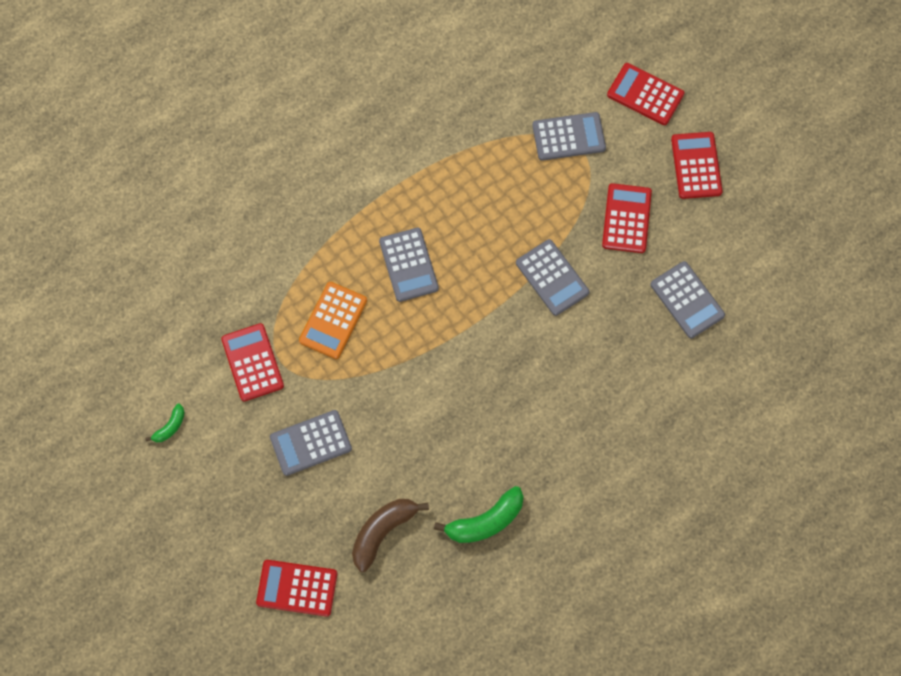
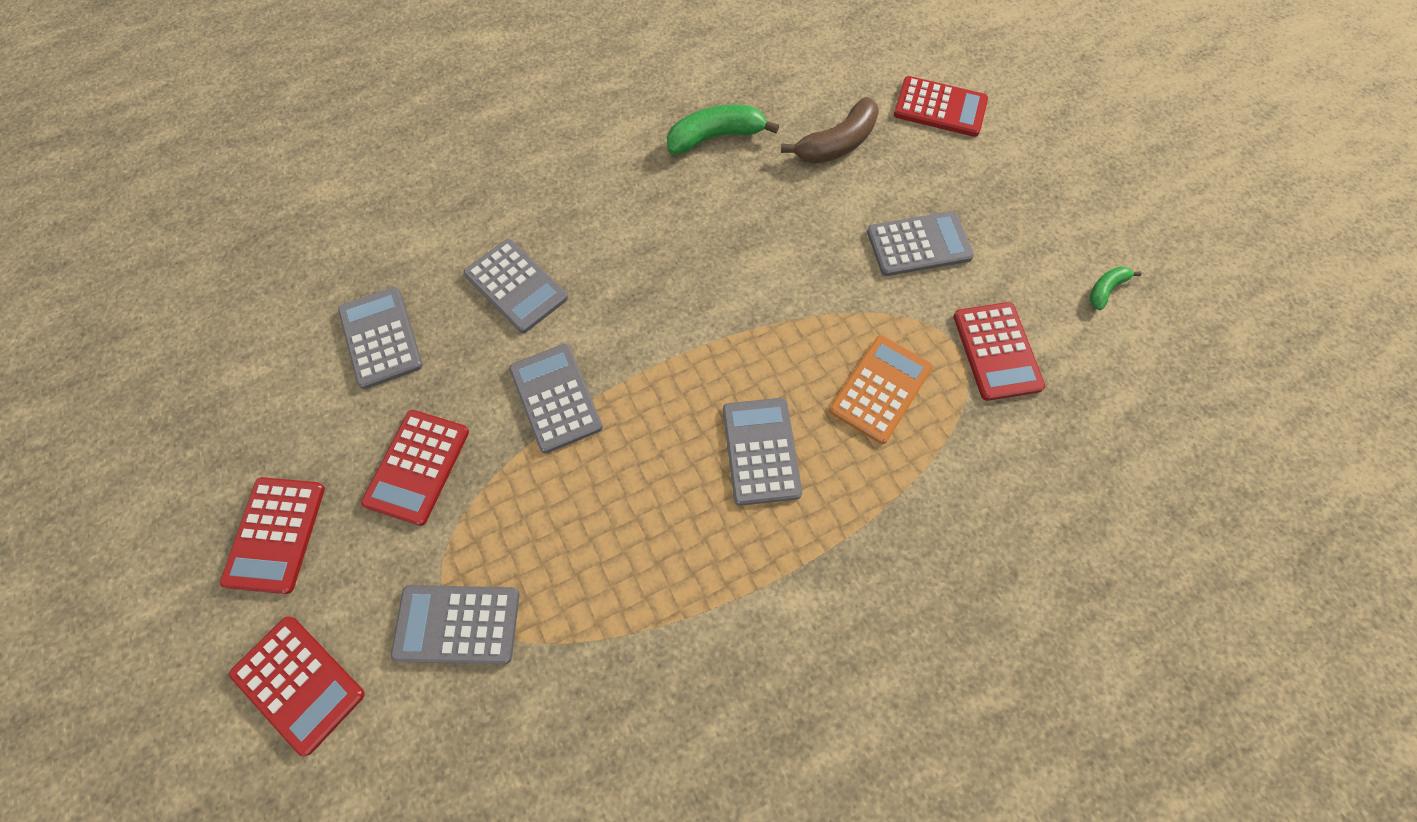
camera: 170 degrees left, 5 degrees down
(606, 356) = (516, 286): none -> grey calculator

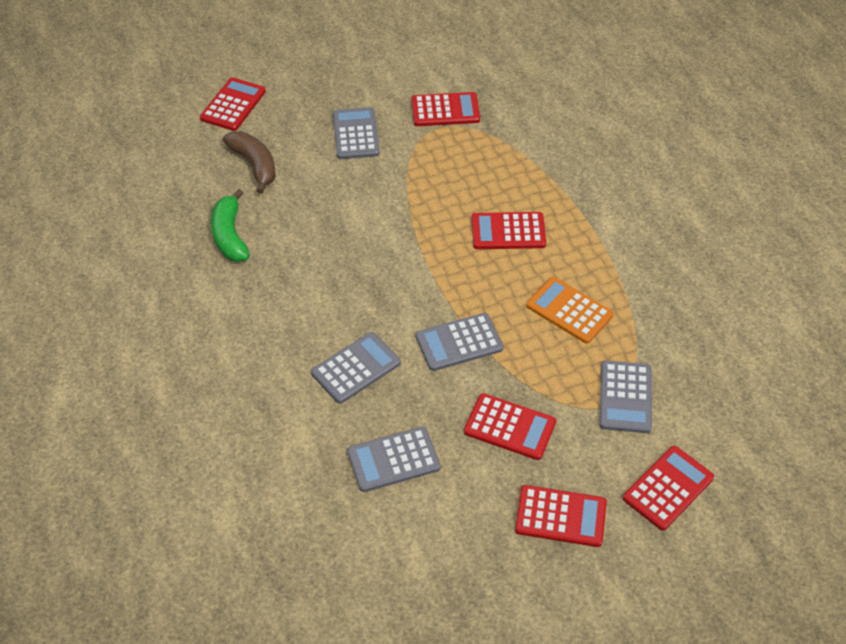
camera: 85 degrees left, 15 degrees down
(761, 451) = (508, 231): grey calculator -> red calculator
(880, 389) = (467, 168): orange calculator -> orange calculator (569, 311)
(1105, 289) = (405, 54): green banana -> none

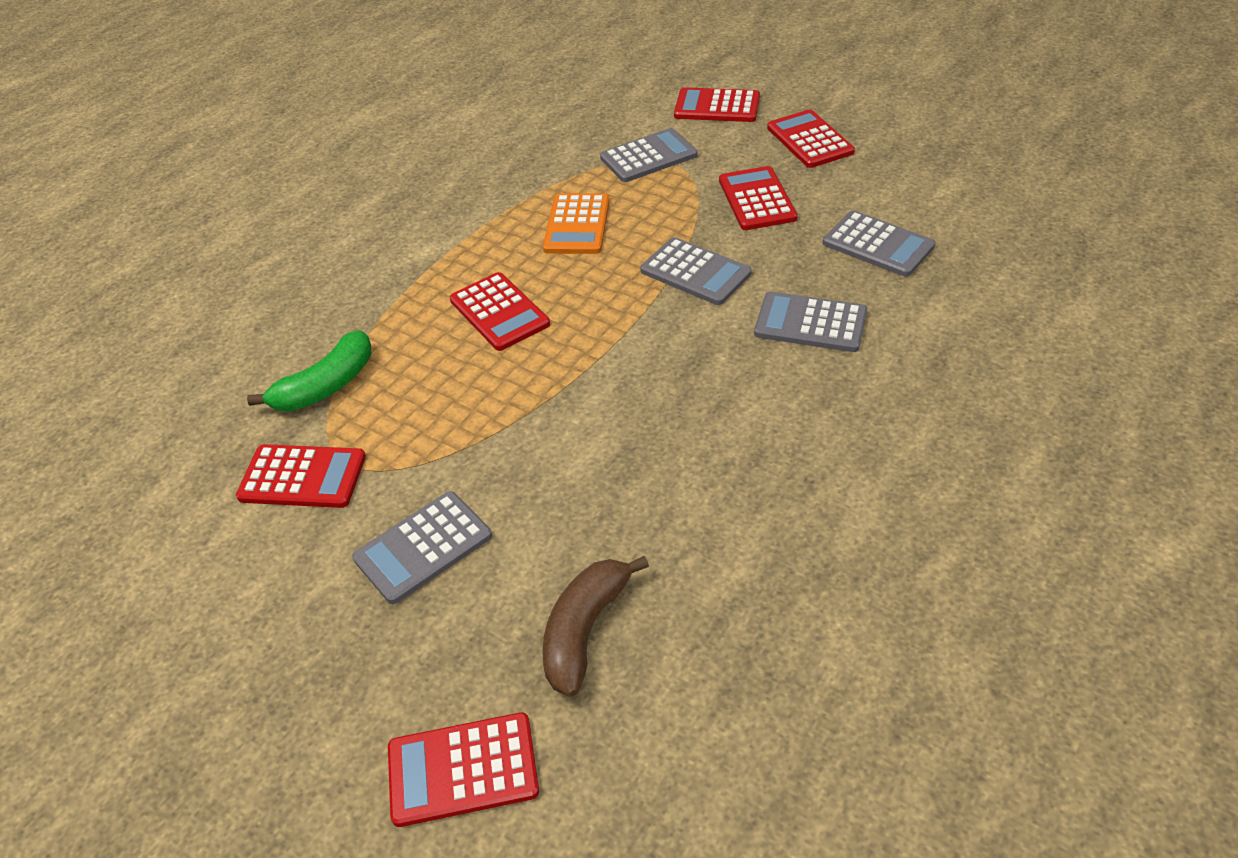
camera: 120 degrees left, 5 degrees down
(230, 235) = (745, 561): green banana -> green banana (326, 386)
(445, 110) = (302, 477): red calculator -> red calculator turned 135 degrees clockwise

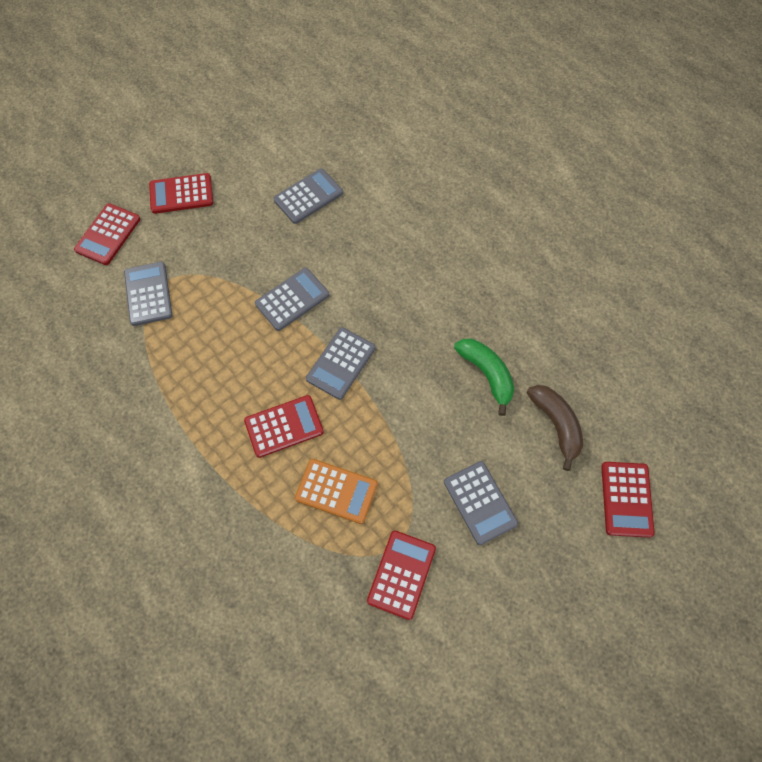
camera: 80 degrees left, 20 degrees up
(326, 386) = (317, 554): green banana -> green banana (486, 374)
(577, 225) = (208, 358): orange calculator -> orange calculator (336, 491)
(585, 630) = (556, 425): brown banana -> brown banana turned 150 degrees counterclockwise
(757, 199) = (232, 244): red calculator -> none
(810, 323) = (364, 253): grey calculator -> grey calculator (341, 363)

